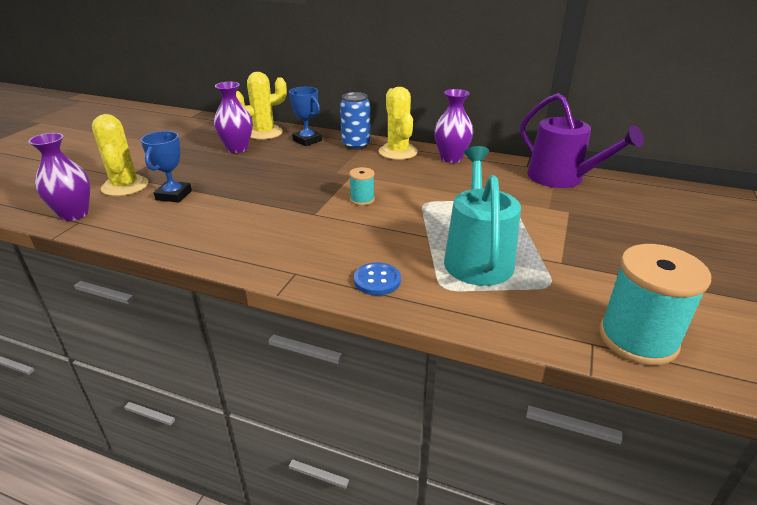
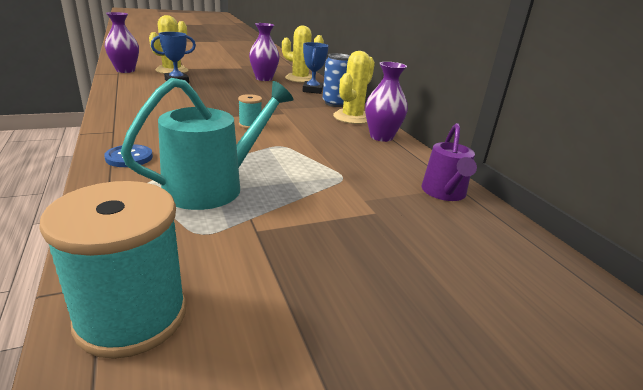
camera: 45 degrees right, 5 degrees down
(561, 178) = (444, 193): purple watering can -> purple watering can, size x0.64

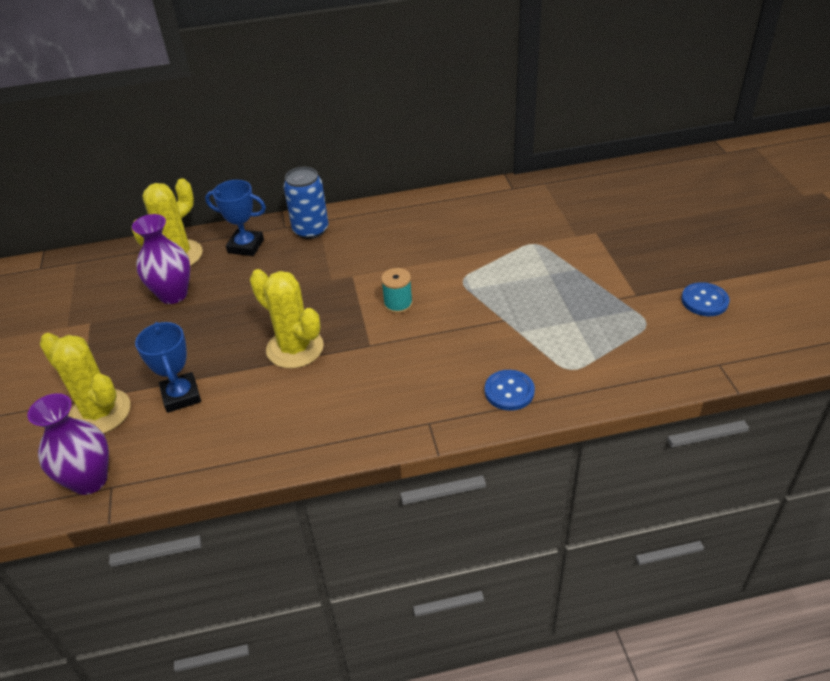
camera: 75 degrees left, 15 degrees up
(132, 316) = (744, 343): turquoise spool -> none
(212, 187) = (568, 323): turquoise watering can -> none
(238, 286) = (704, 301): none -> blue button
(352, 117) = (367, 221): yellow cactus -> yellow cactus (295, 348)
(381, 137) = (431, 208): purple vase -> none
(444, 193) = (556, 192): purple watering can -> none

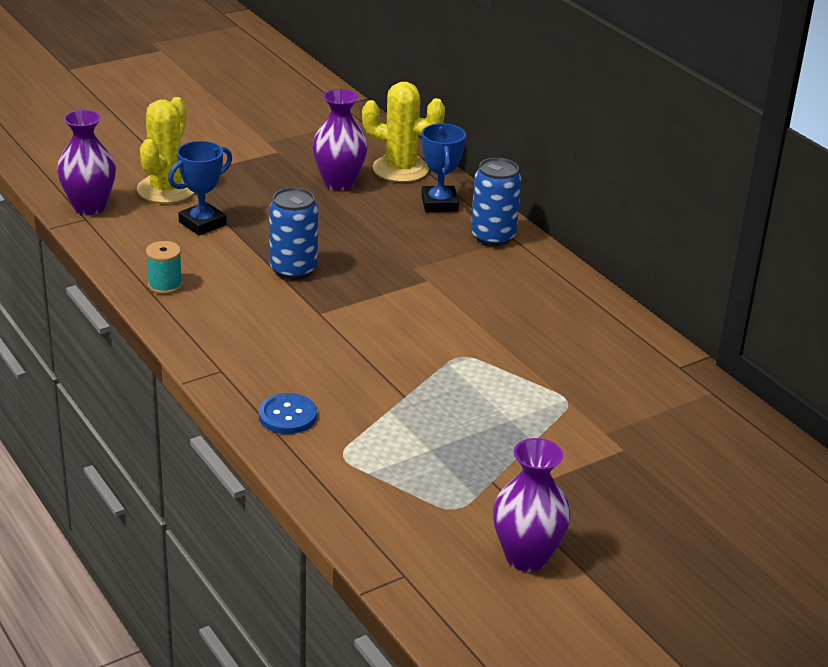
camera: 65 degrees right, 10 degrees down
(295, 348) = (293, 269): yellow cactus -> blue can
(398, 304) = (394, 319): turquoise spool -> turquoise spool (165, 285)
(704, 301) = (526, 557): blue button -> purple vase

